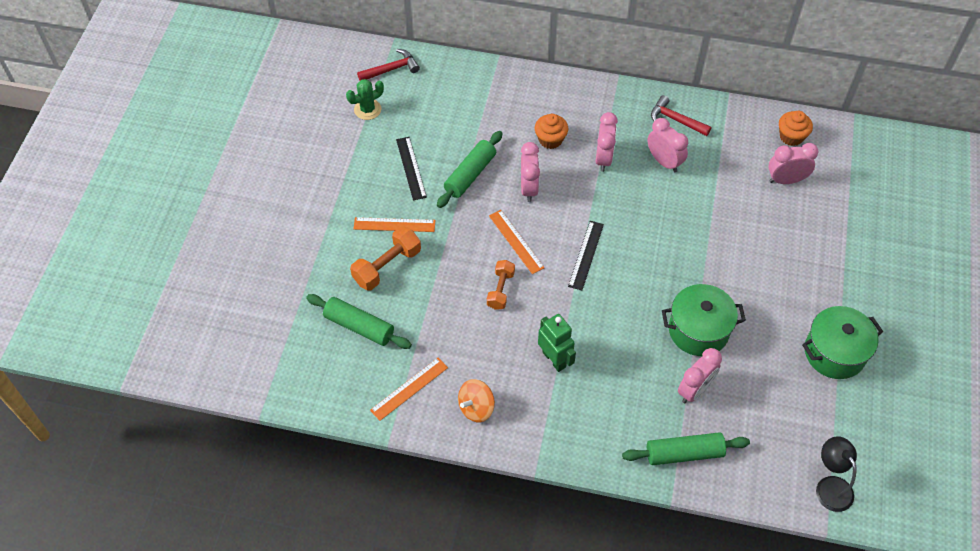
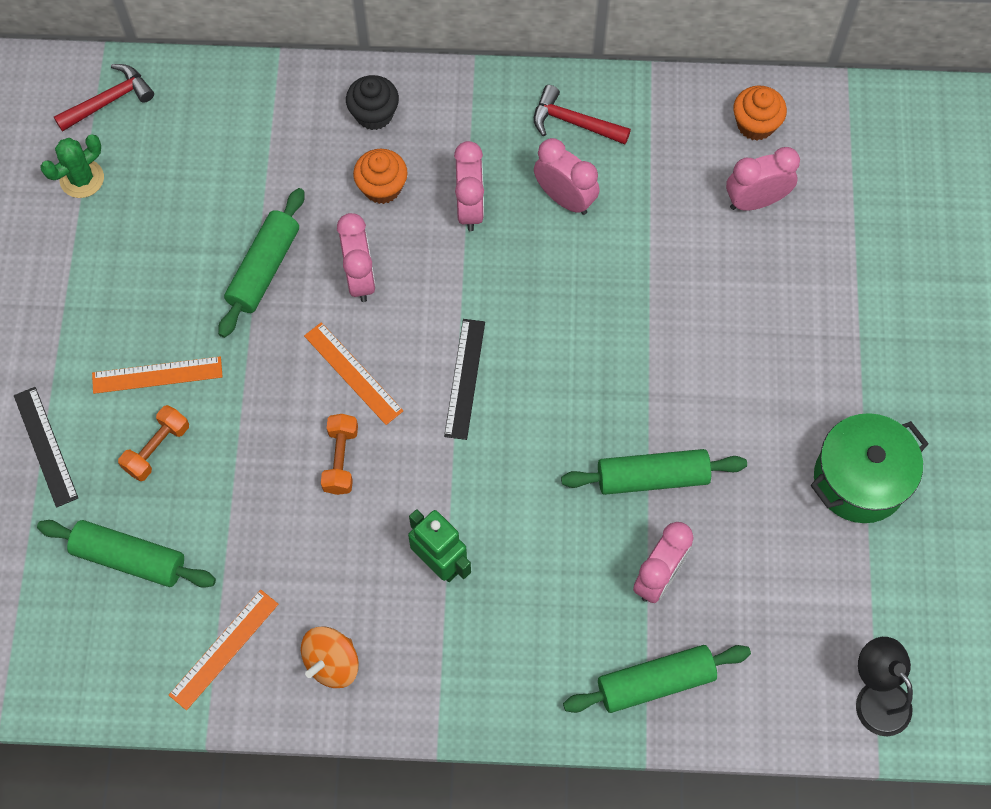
camera: 10 degrees left, 10 degrees up
(387, 266) = (157, 449): orange dumbbell -> orange dumbbell, size x0.67
(411, 168) = (168, 272): black ruler -> black ruler (45, 446)
(551, 98) = (374, 114): none -> black cupcake
(698, 330) = (652, 477): green pot -> green rolling pin

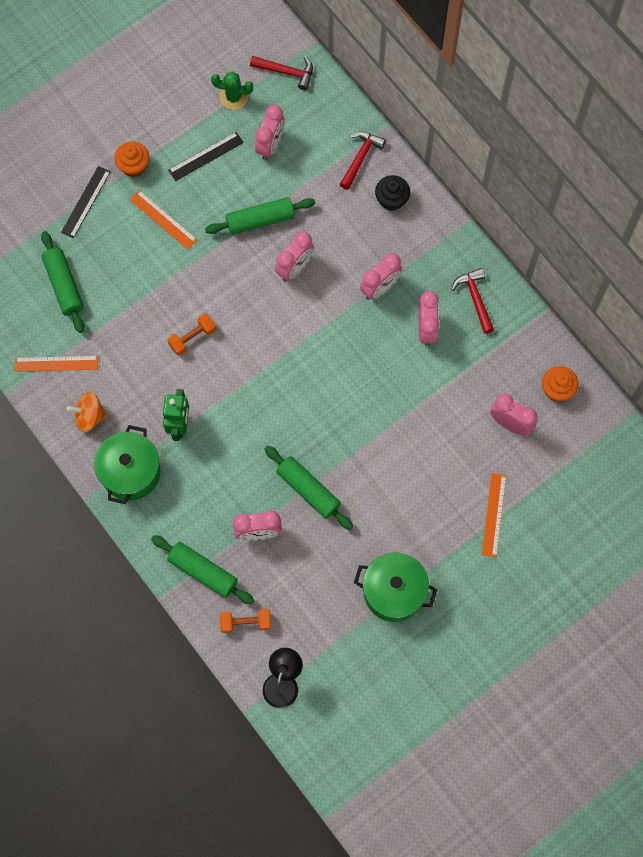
camera: 50 degrees right, 5 degrees up
(157, 449) = (126, 251): orange dumbbell -> orange dumbbell (245, 622)
(182, 186) = (270, 145): none -> pink clock
(291, 106) = (360, 158): none -> red hammer
(353, 373) = (241, 306): orange ruler -> orange ruler (494, 514)
(382, 187) = (354, 237): orange cupcake -> orange cupcake (134, 166)
(450, 669) = (130, 472): none -> green pot
(464, 378) = (284, 360): black ruler -> black ruler (206, 156)

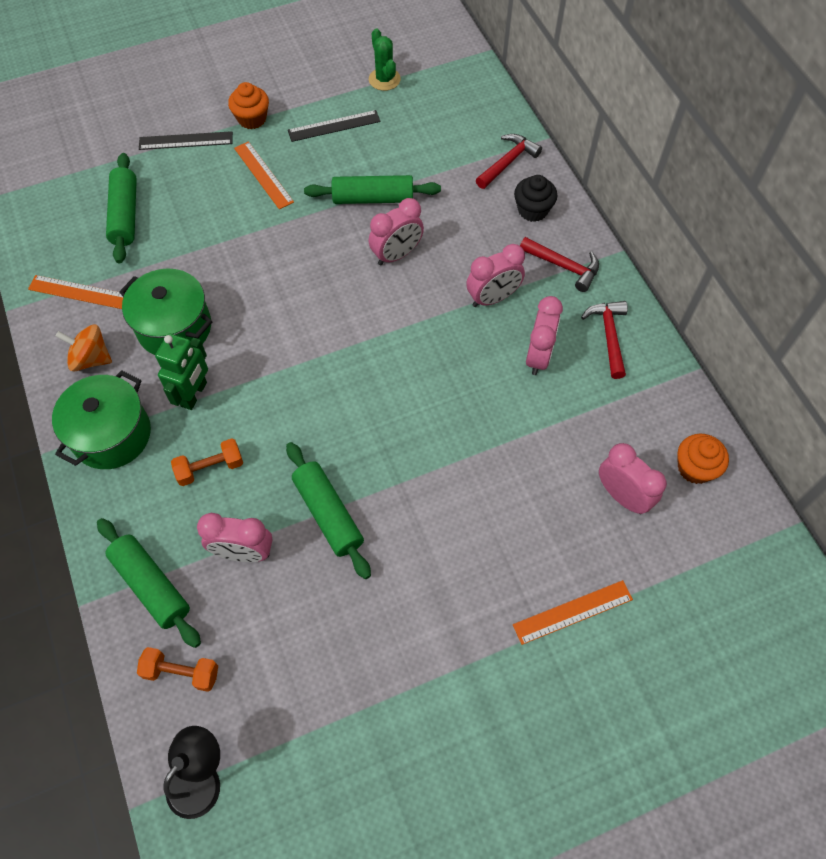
camera: 15 degrees right, 10 degrees down
(86, 202) = (186, 141): black ruler -> black ruler turned 45 degrees clockwise
(192, 338) = (248, 301): orange dumbbell -> orange dumbbell (210, 468)
(233, 97) = (384, 79): green cactus -> green cactus turned 45 degrees clockwise
(270, 145) = (409, 130): pink clock -> none
(287, 72) = (450, 69): red hammer -> red hammer (564, 266)
(394, 591) = (402, 685): green pot -> green pot (174, 328)
(494, 514) = (573, 612): orange ruler -> orange ruler turned 45 degrees clockwise

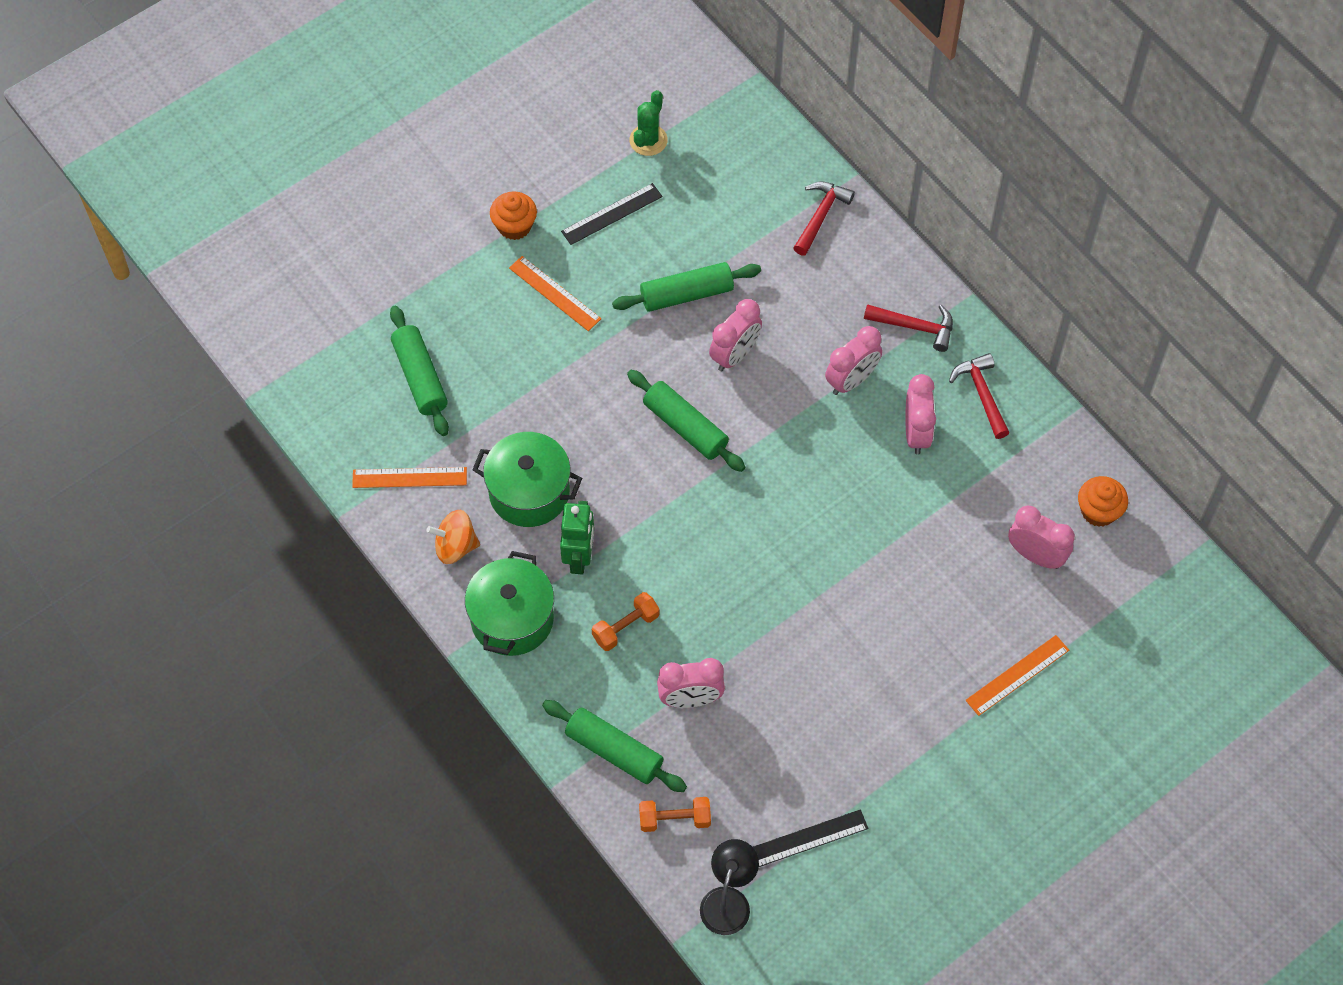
camera: 15 degrees left, 0 degrees up
(186, 141) = (450, 271): black ruler -> black ruler (807, 839)
(328, 514) = (759, 642): green rolling pin -> green rolling pin (685, 427)
(384, 79) = (648, 140): green cactus -> green cactus turned 60 degrees clockwise
(532, 210) = (864, 268): black cupcake -> none

